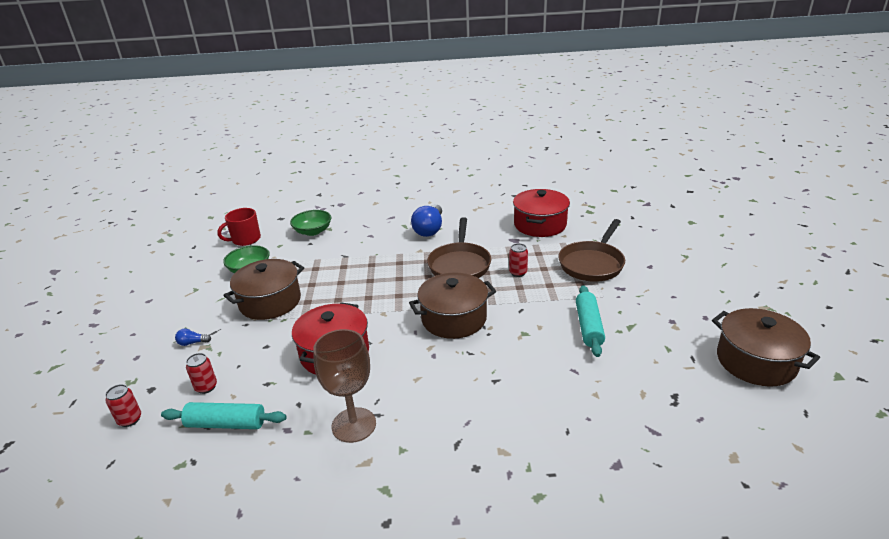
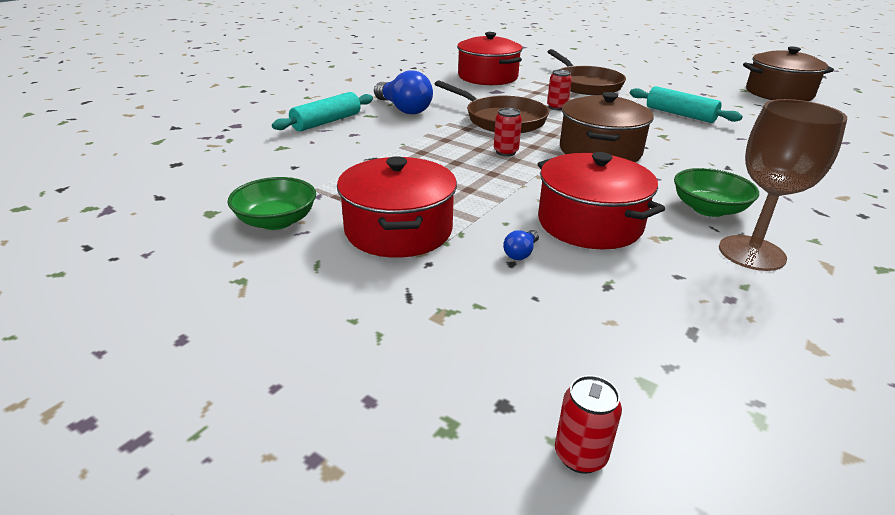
camera: 55 degrees left, 0 degrees up
(192, 343) = (412, 323): blue light bulb -> blue light bulb (521, 253)
(206, 387) = (562, 341): red can -> red can (505, 152)
(226, 424) = (679, 345): turquoise rolling pin -> turquoise rolling pin (326, 122)
(245, 239) = (175, 201): red mug -> none
(270, 302) = (398, 230): brown pot -> red pot
(313, 231) = (266, 156): green bowl -> green bowl (708, 209)

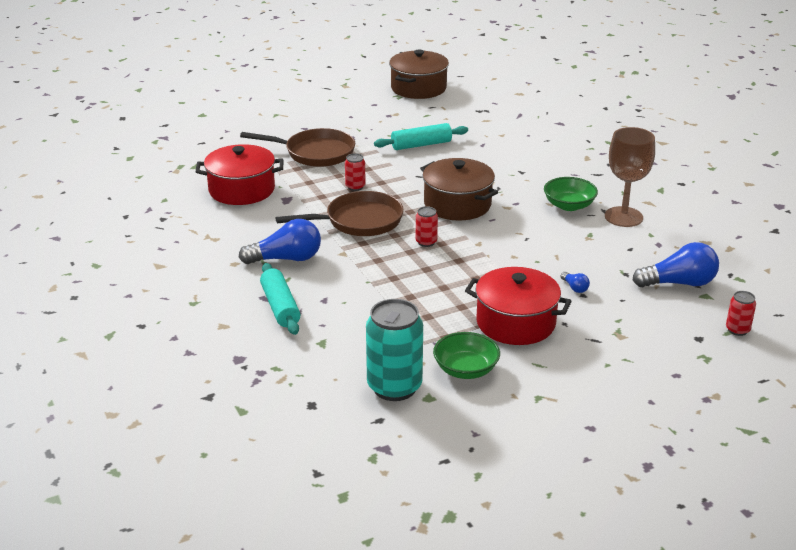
camera: 60 degrees left, 0 degrees up
(222, 192) = (394, 387): none -> turquoise can
(589, 223) = (557, 252): red pot -> none
(647, 344) = (679, 283): none -> blue light bulb

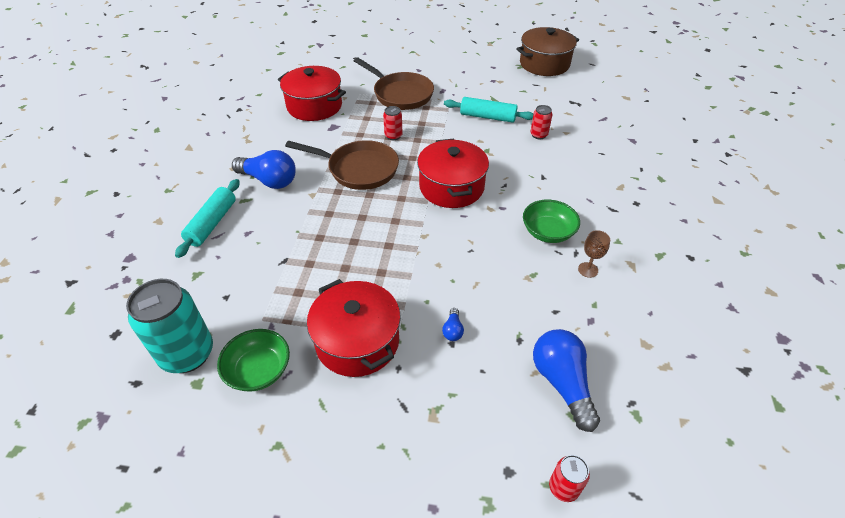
camera: 35 degrees right, 15 degrees up
(426, 242) = (384, 213): red can -> red can (538, 135)
(457, 204) = (451, 187): brown pot -> red pot
(623, 217) = (588, 270): brown goblet -> brown goblet, size x0.47
(679, 283) = (562, 383): blue light bulb -> blue light bulb turned 135 degrees counterclockwise

